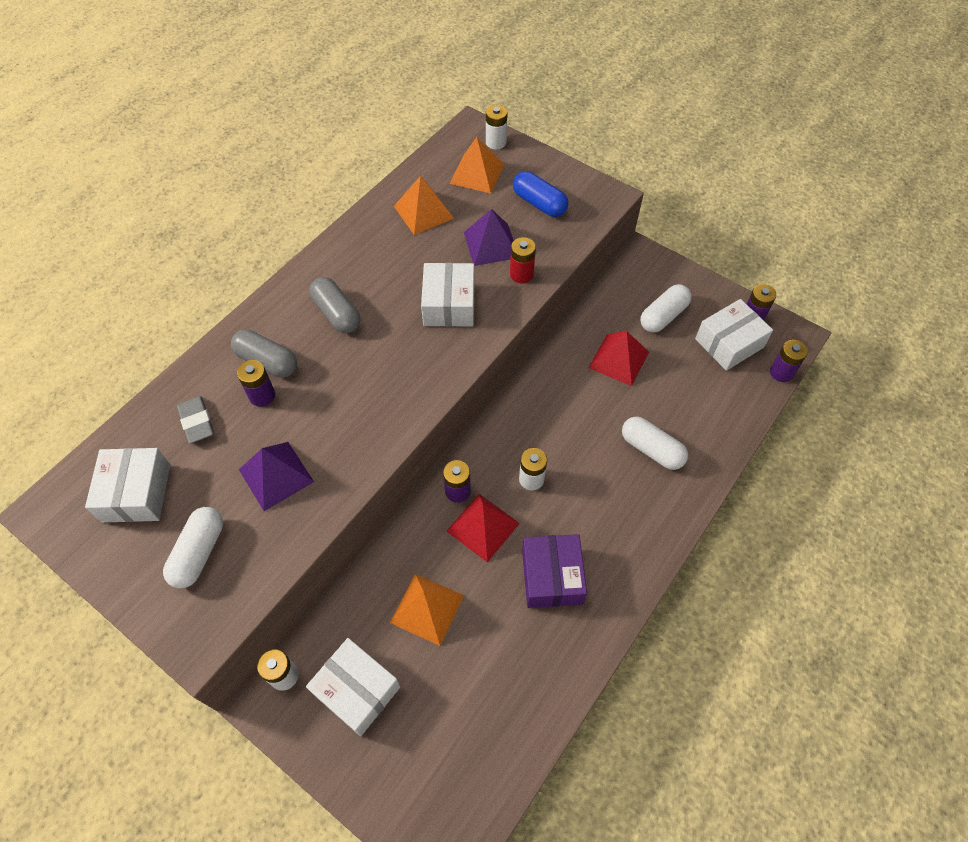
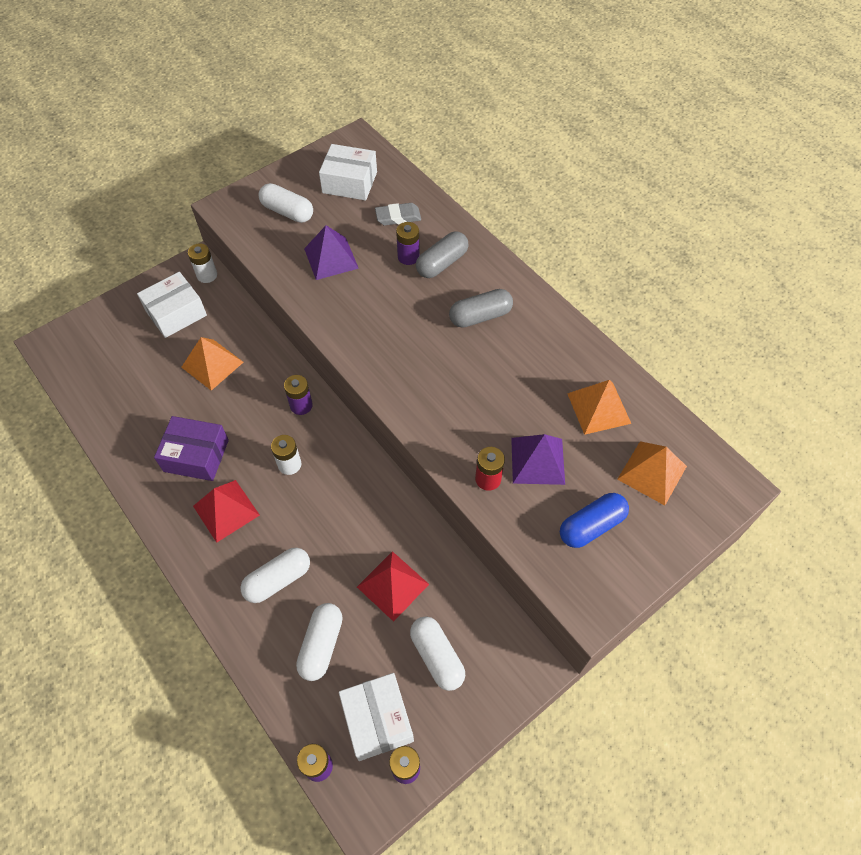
camera: 105 degrees right, 0 degrees up
(449, 305) = (465, 405): white box -> none
(483, 527) = (261, 416): red pyramid -> red pyramid (226, 510)
(496, 142) = (705, 506): white battery -> none
(692, 397) = (321, 645): none -> white capsule

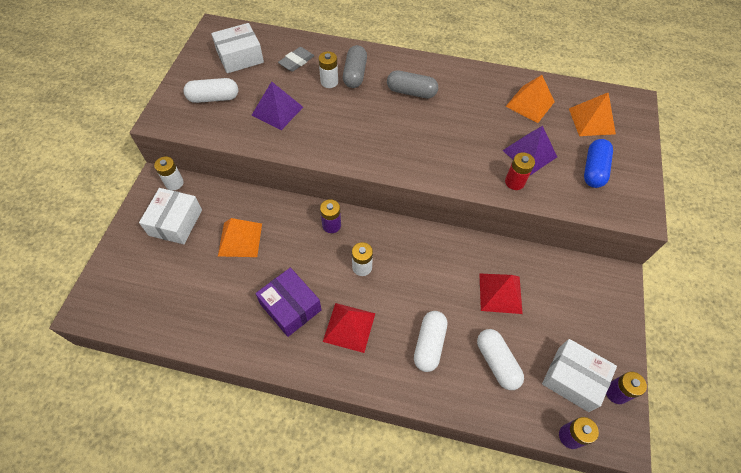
camera: 40 degrees left, 0 degrees up
(196, 455) = (290, 307): purple box -> purple box turned 75 degrees clockwise
(408, 257) = (329, 82): purple battery -> white battery
(437, 656) = (566, 314): white capsule -> none
(480, 316) = (411, 92): grey capsule -> grey capsule turned 75 degrees clockwise

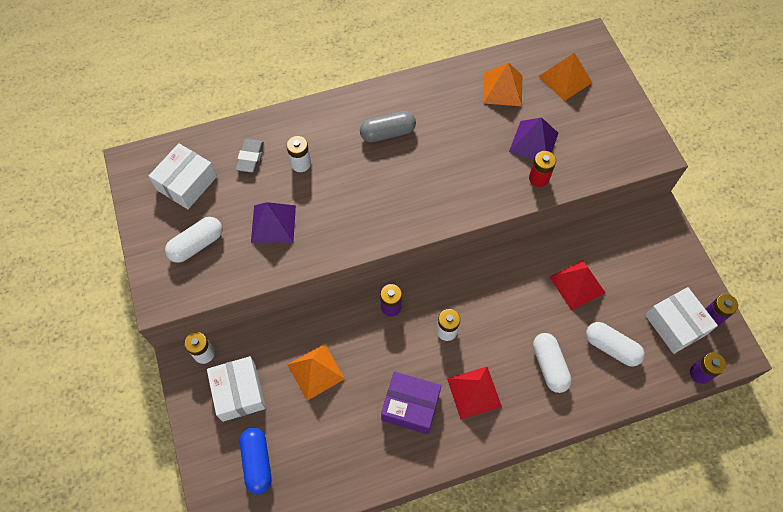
camera: 30 degrees left, 5 degrees up
(355, 74) = (319, 141): grey capsule -> none
(573, 379) = (675, 325): white box -> white box turned 60 degrees clockwise
(593, 170) = (595, 129): blue capsule -> blue capsule (257, 462)

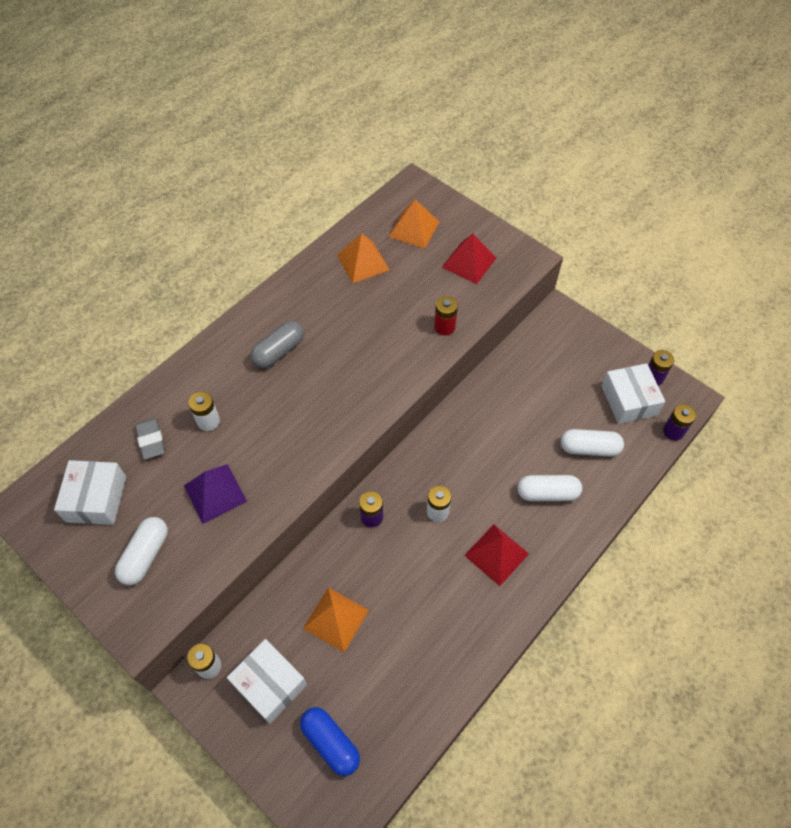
camera: 30 degrees left, 5 degrees down
(410, 406) = (447, 600): purple box -> none
(533, 142) = (420, 297): purple pyramid -> none
(549, 366) = (547, 493): white capsule -> white capsule turned 45 degrees counterclockwise
(577, 284) = (527, 408): red pyramid -> red pyramid (469, 262)
(675, 325) = (629, 400): white box -> white box turned 45 degrees clockwise

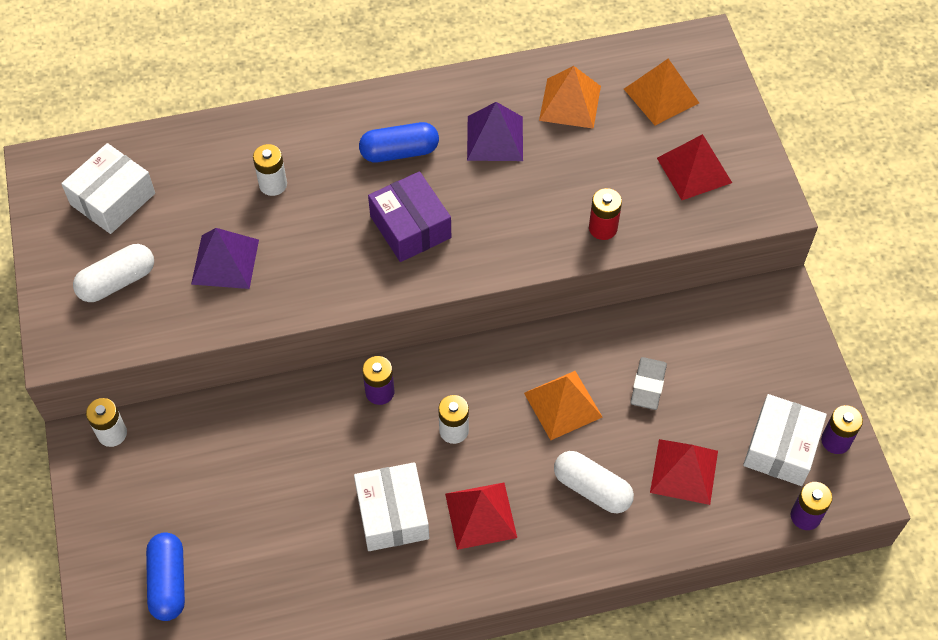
camera: 35 degrees right, 0 degrees up
(151, 440) = (204, 171): grey eraser -> grey eraser (648, 385)
(269, 684) = (154, 489): white box -> white box (392, 514)
(278, 351) = (399, 152): grey capsule -> blue capsule
(324, 395) = (410, 227): none -> purple box
(333, 309) = (495, 138): none -> purple pyramid
(336, 619) = (264, 470): orange pyramid -> orange pyramid (563, 405)
(589, 448) = (684, 471): white capsule -> red pyramid

